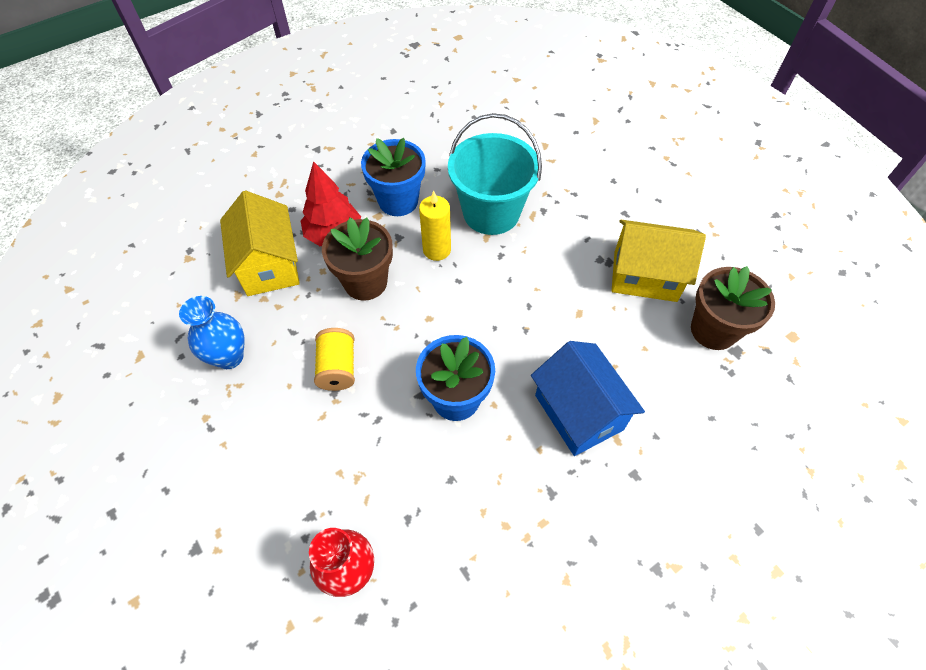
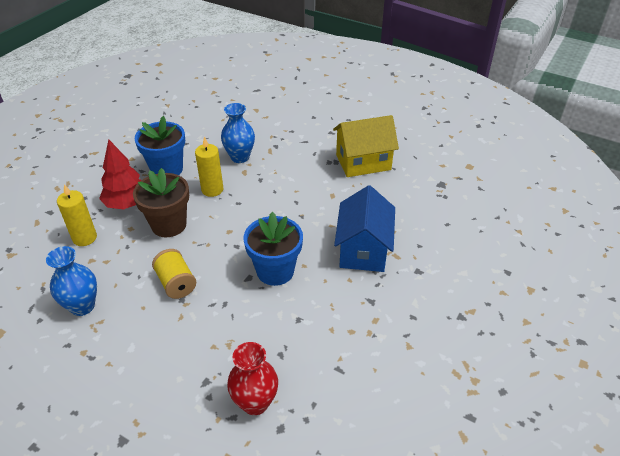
camera: 25 degrees left, 15 degrees down
(269, 265) = (85, 238): yellow house -> yellow candle
(491, 212) = (240, 157): turquoise bucket -> blue vase
(578, 412) = (363, 250): blue house -> blue house turned 60 degrees clockwise
(713, 330) = (421, 178): brown flower pot -> none

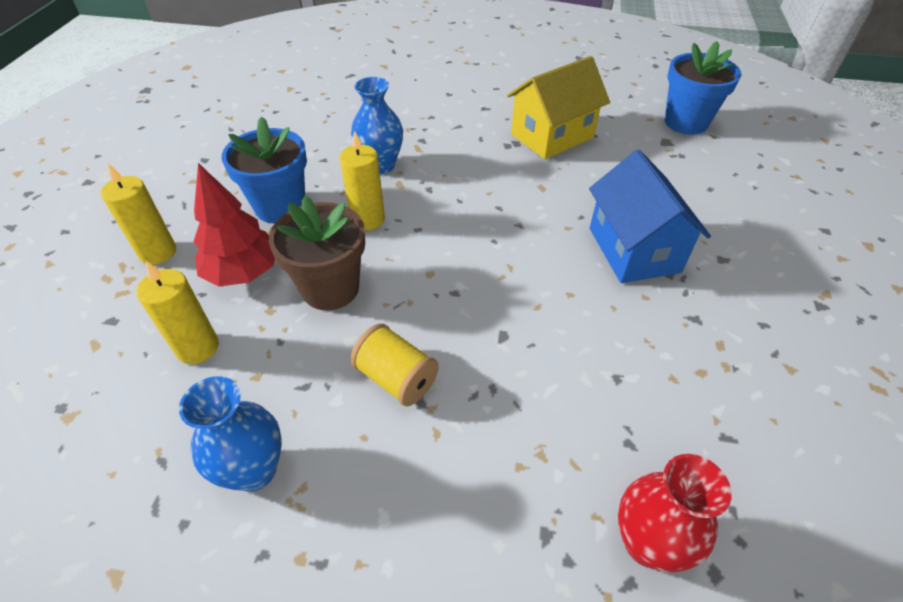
camera: 20 degrees left, 5 degrees up
(89, 180) = (158, 252): none -> yellow candle
(275, 271) = (535, 314): blue flower pot -> blue flower pot (685, 122)

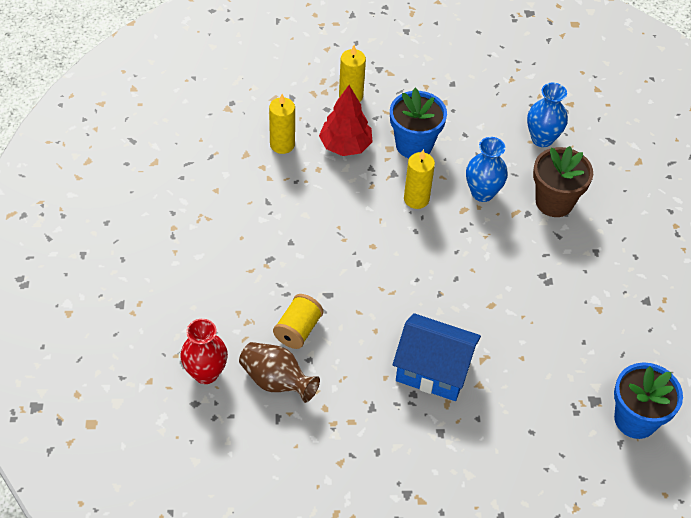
camera: 75 degrees right, 5 degrees up
(254, 470) = (213, 195): blue vase -> blue vase (542, 139)
(330, 288) = (344, 194): brown flower pot -> brown flower pot (554, 202)
(396, 378) = (282, 244): yellow spool -> yellow spool (298, 330)
(552, 136) = (569, 308): yellow house -> none
(633, 250) = (433, 370): blue house -> blue house turned 45 degrees clockwise
(659, 428) = (276, 381): none -> brown vase

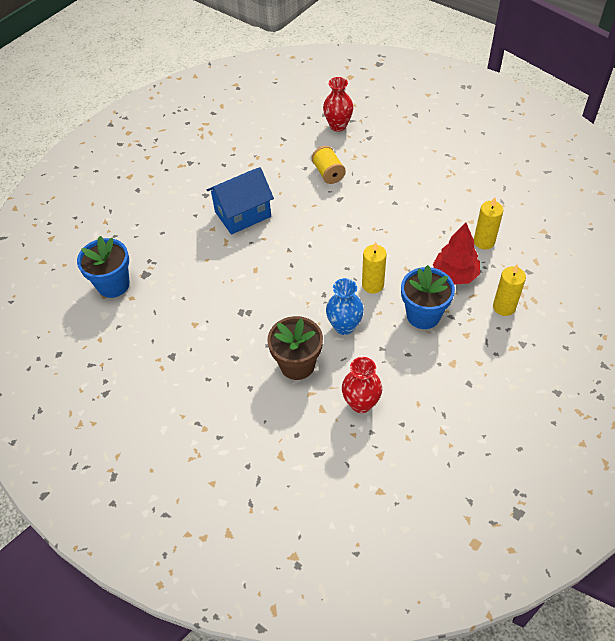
camera: 135 degrees right, 0 degrees up
(276, 381) = (305, 149): brown vase -> none
(542, 139) = (361, 403): blue vase -> red vase

